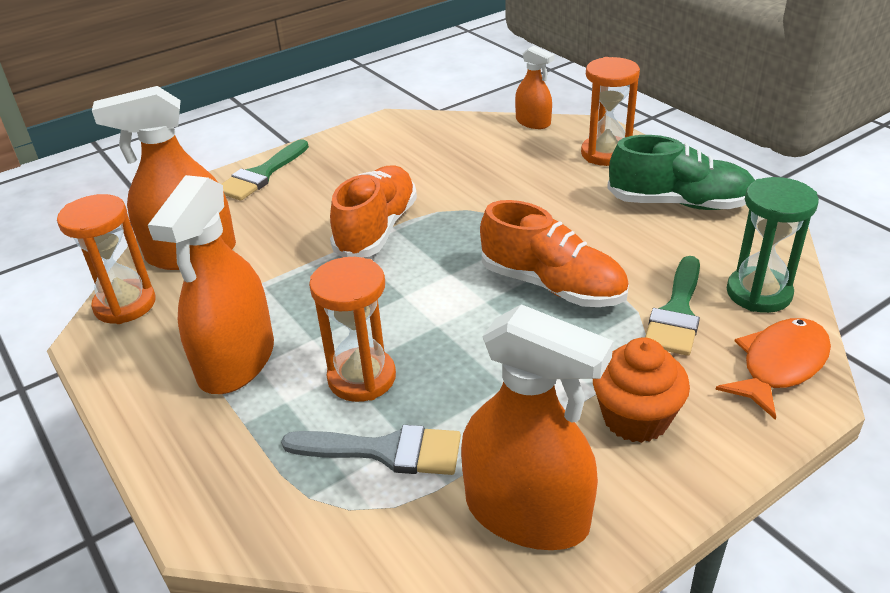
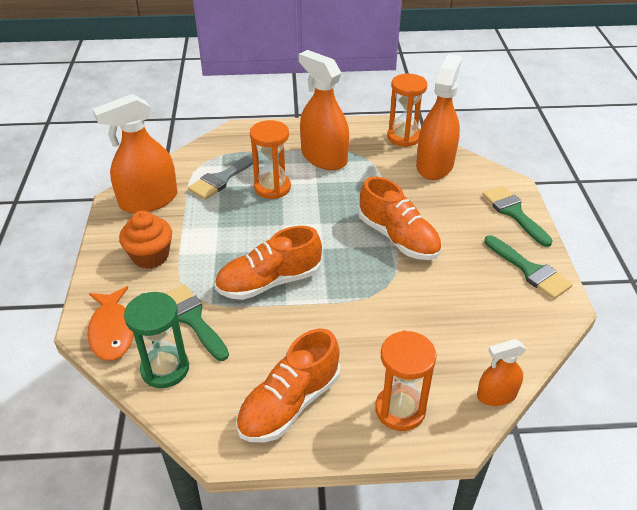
camera: 120 degrees right, 5 degrees up
(355, 145) = (530, 270): none -> green brush
(679, 203) = (289, 403): green shoe -> orange shoe

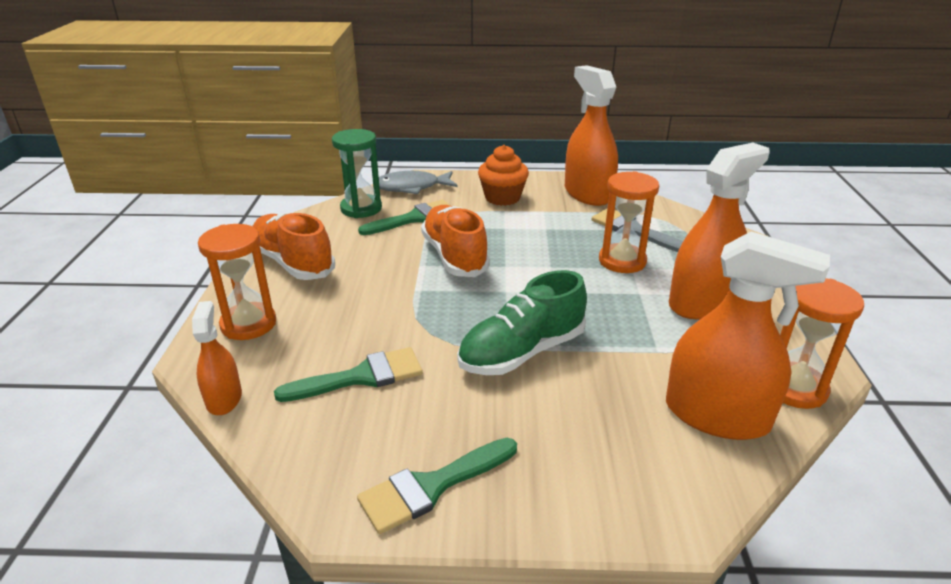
camera: 95 degrees right, 10 degrees down
(113, 331) = (412, 187): orange fish -> grey fish
(398, 238) = (522, 352): orange shoe -> green shoe
(514, 213) = (586, 500): green brush -> green brush (361, 377)

